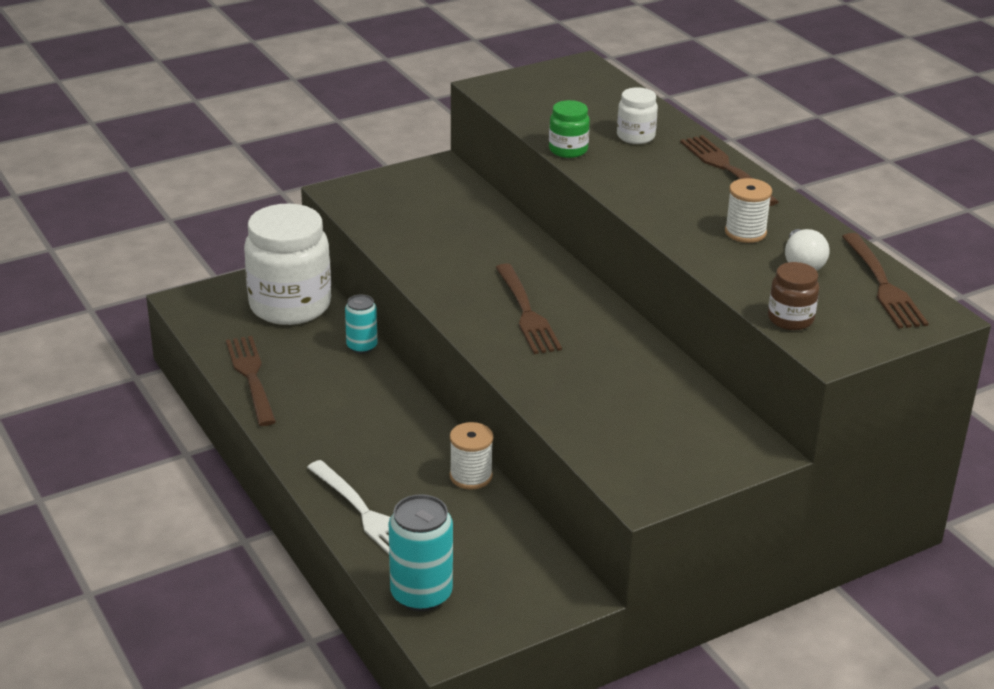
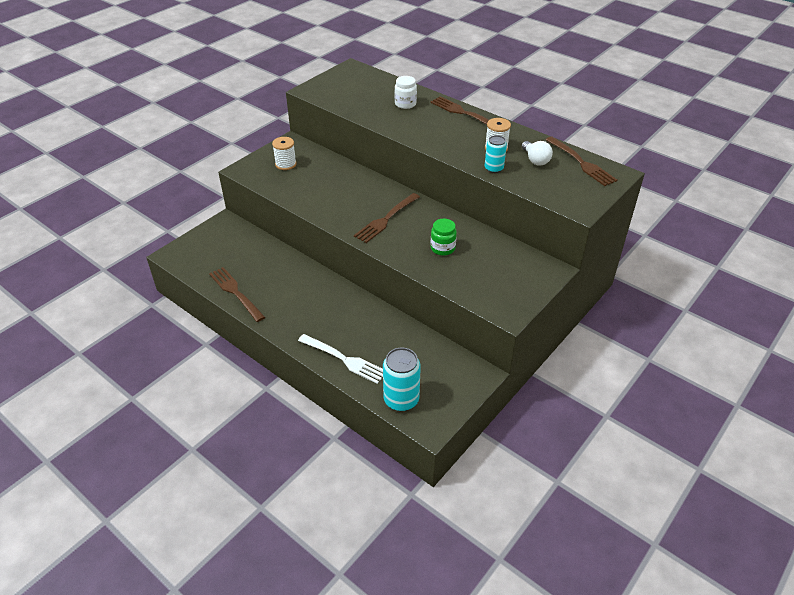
camera: 20 degrees left, 10 degrees up
(290, 305) = (235, 242): white jar -> none
(362, 346) = (288, 257): turquoise can -> turquoise can (493, 168)
(471, 476) = (389, 320): white spool -> white spool (285, 164)
(526, 312) = (386, 219): brown fork -> brown fork turned 75 degrees clockwise
(568, 150) = (375, 120): green jar -> green jar (442, 248)
(790, 319) = (550, 194): brown jar -> none

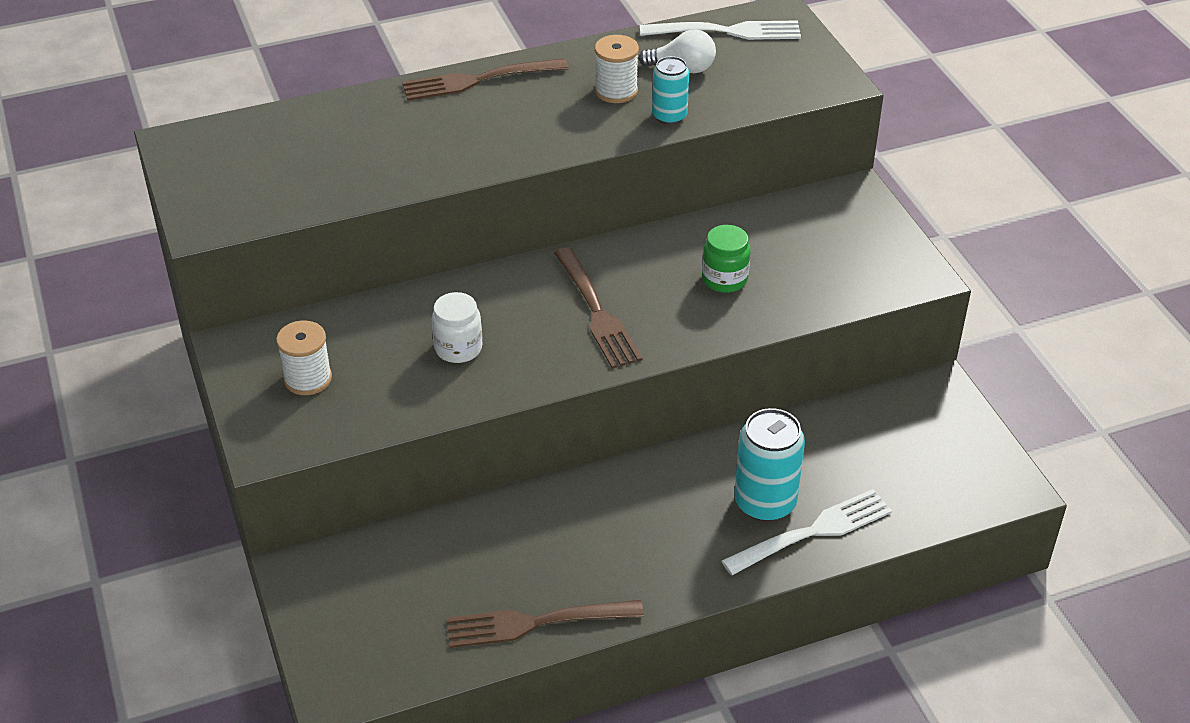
camera: 60 degrees left, 0 degrees up
(401, 399) = (941, 498): turquoise can -> turquoise can (765, 502)
(405, 104) = (383, 129): white jar -> white jar (458, 348)
(581, 162) = (726, 32): brown fork -> white fork

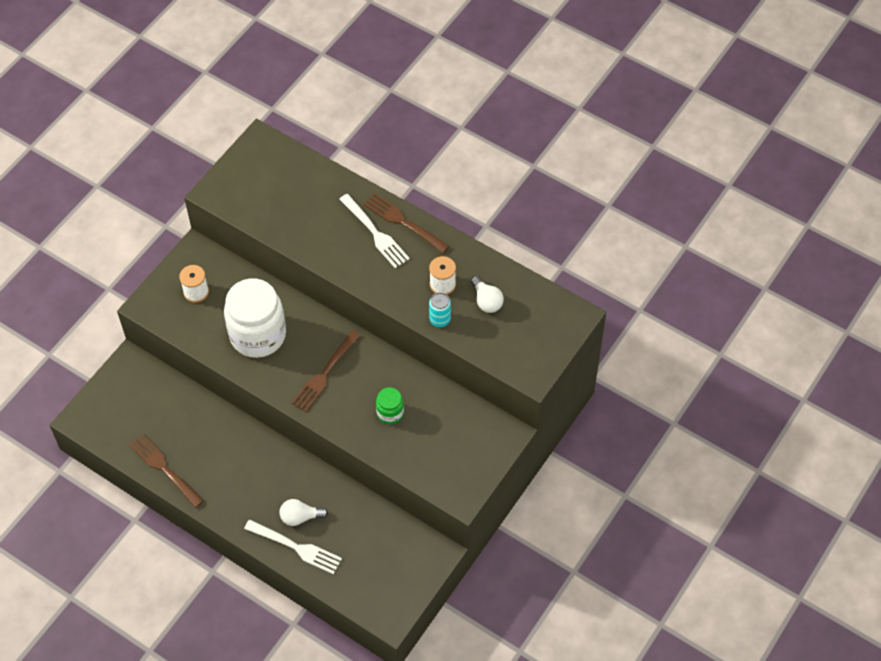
camera: 55 degrees right, 15 degrees up
(458, 348) = (258, 335): white jar -> white jar, size x2.15
(726, 32) = (537, 301): white fork -> white fork (375, 233)
(765, 502) = (300, 517): turquoise can -> white light bulb

